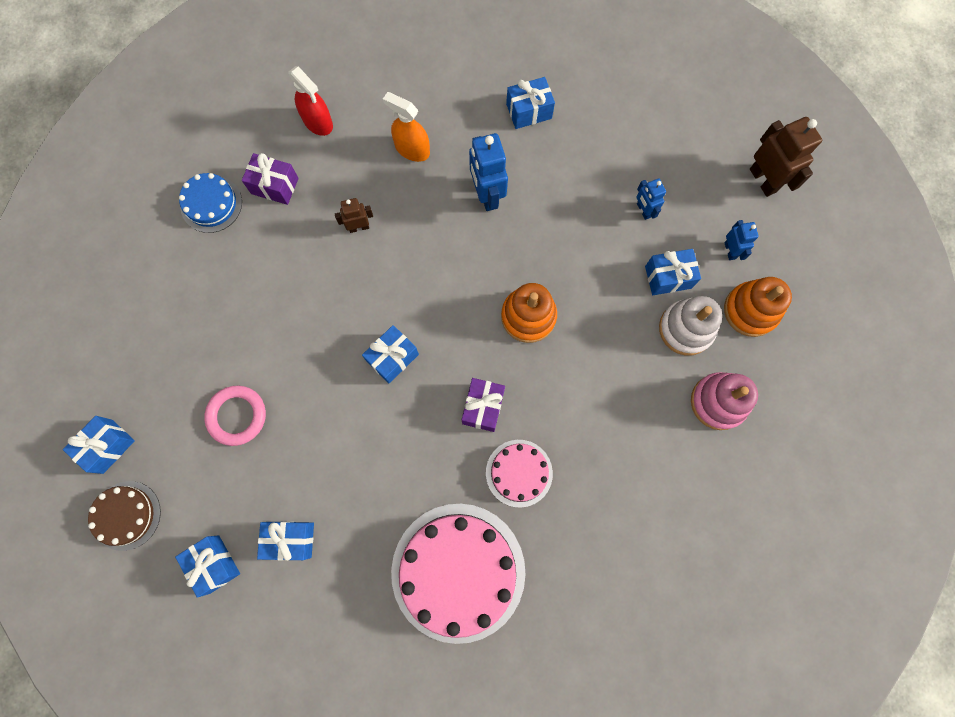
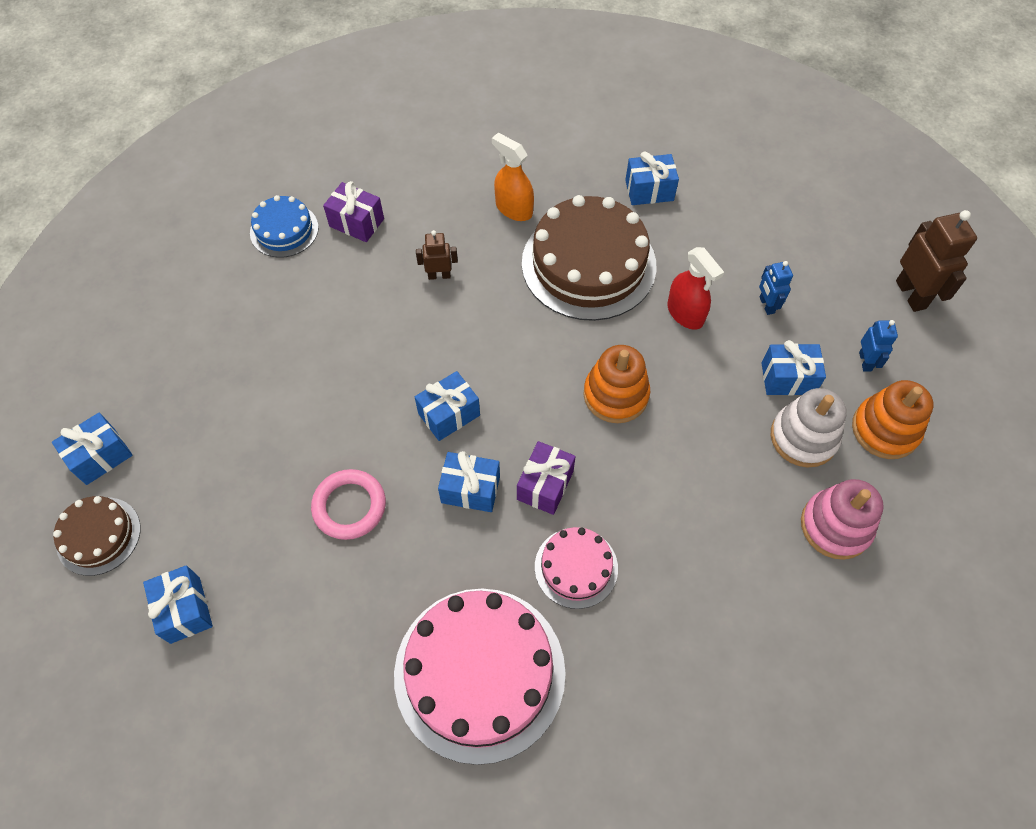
camera: 10 degrees right, 15 degrees down
(237, 416) = (255, 448): pink ring -> pink ring (349, 506)
(290, 539) = (283, 597): blue gift -> blue gift (470, 489)
(318, 122) = (417, 169): red spray bottle -> red spray bottle (685, 313)
(487, 195) = (588, 264): blue robot -> brown cake

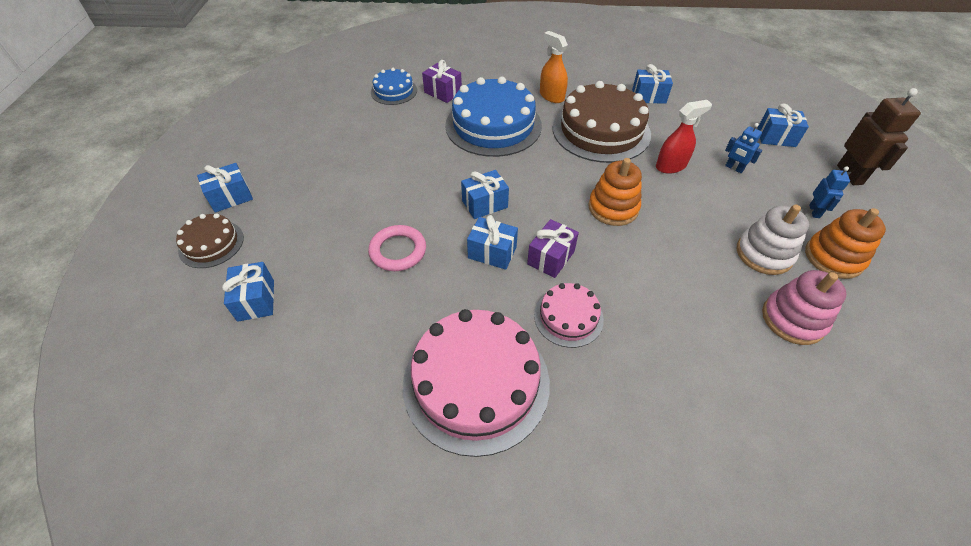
camera: 10 degrees right, 10 degrees down
(439, 275) = (493, 125): brown robot -> blue cake
(685, 313) = (671, 166): red spray bottle -> red spray bottle turned 90 degrees counterclockwise
(766, 305) = (734, 168): blue robot -> blue robot turned 45 degrees counterclockwise
(787, 378) = (750, 214): blue gift -> blue gift (776, 137)

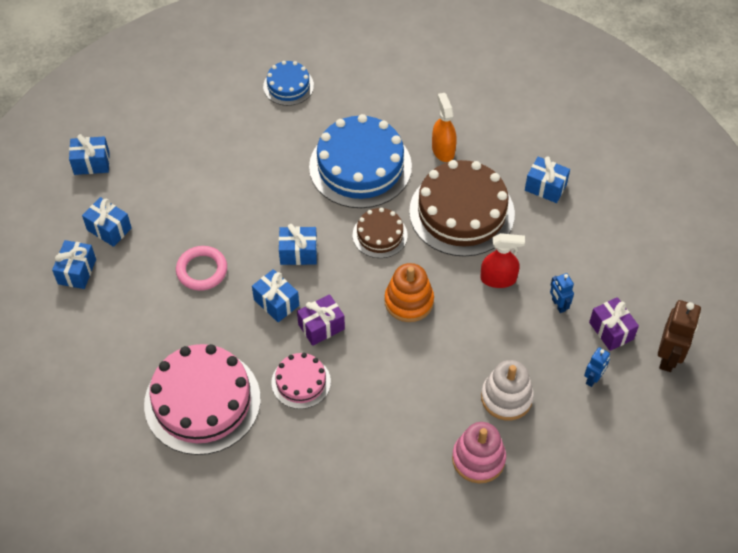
camera: 25 degrees right, 5 degrees up
(211, 244) = (61, 206): brown cake -> brown cake (380, 235)
(443, 92) = (336, 105): purple gift -> purple gift (611, 330)
(776, 137) = (635, 288): blue gift -> blue gift (109, 229)
(833, 257) = (565, 426): orange stacking toy -> none

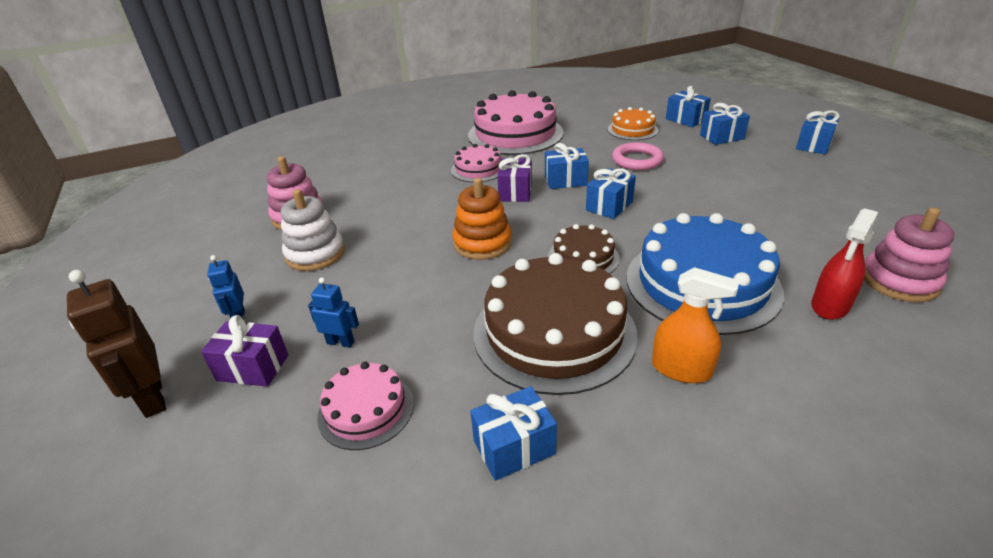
camera: 130 degrees right, 20 degrees down
(130, 304) = (632, 130): none -> orange cake
(288, 86) = (899, 281): blue cake -> pink stacking toy
(498, 279) = (432, 313): red spray bottle -> red spray bottle (830, 306)
(582, 256) = (366, 409): none -> pink cake

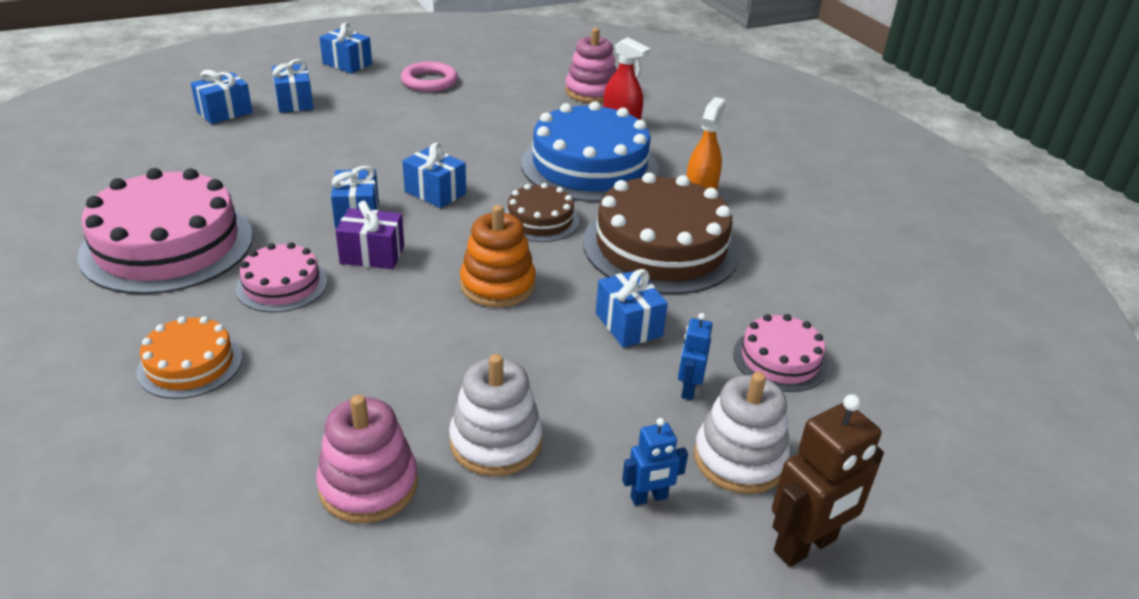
camera: 95 degrees left, 0 degrees up
(253, 367) = (739, 459): purple gift -> white stacking toy
(514, 447) = (797, 276): blue gift -> blue gift (628, 324)
(632, 130) = (229, 150): orange cake -> orange cake (190, 364)
(637, 160) = (326, 160): pink ring -> pink ring (429, 81)

